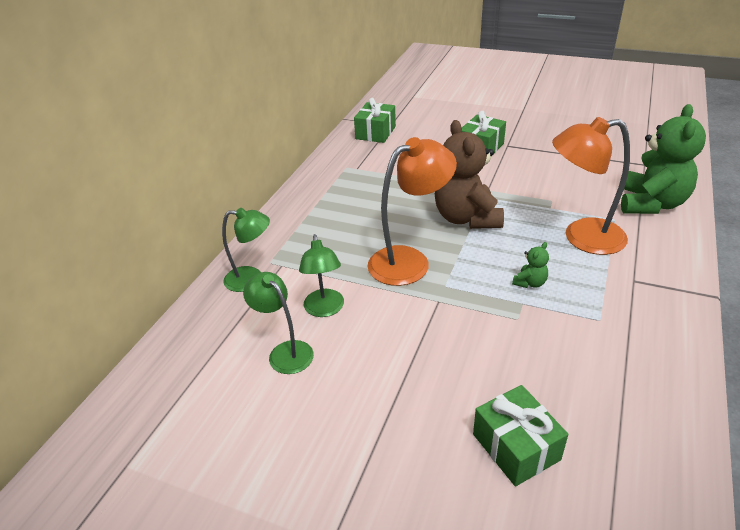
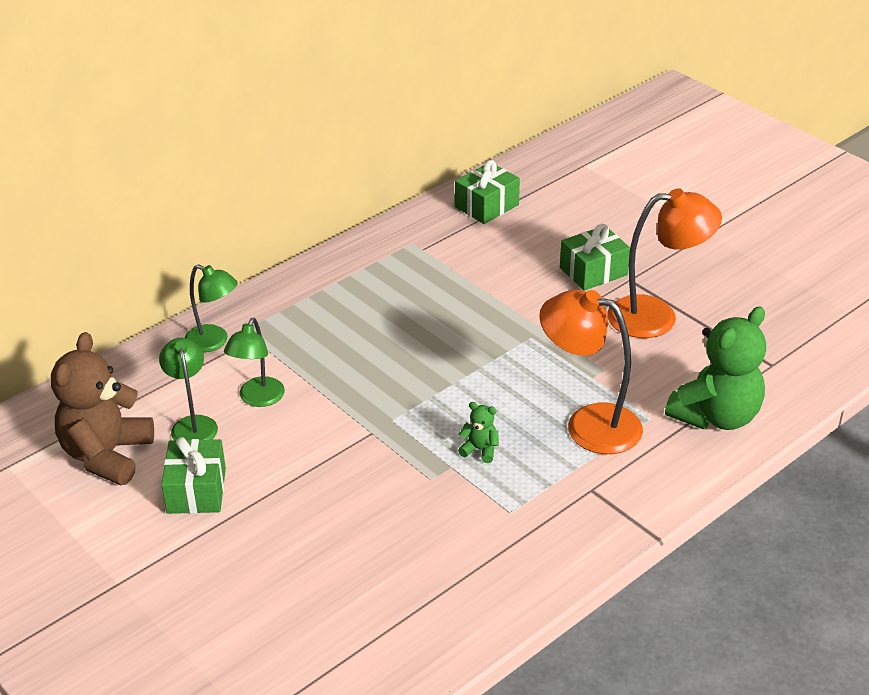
camera: 25 degrees right, 0 degrees up
(409, 261) = (381, 380): orange lamp -> orange lamp (656, 316)
(466, 218) = (486, 355): brown teddy bear -> brown teddy bear (107, 455)
(516, 447) = (319, 580): green gift -> green gift (196, 490)
(530, 283) = (480, 450): green teddy bear -> green teddy bear turned 135 degrees counterclockwise

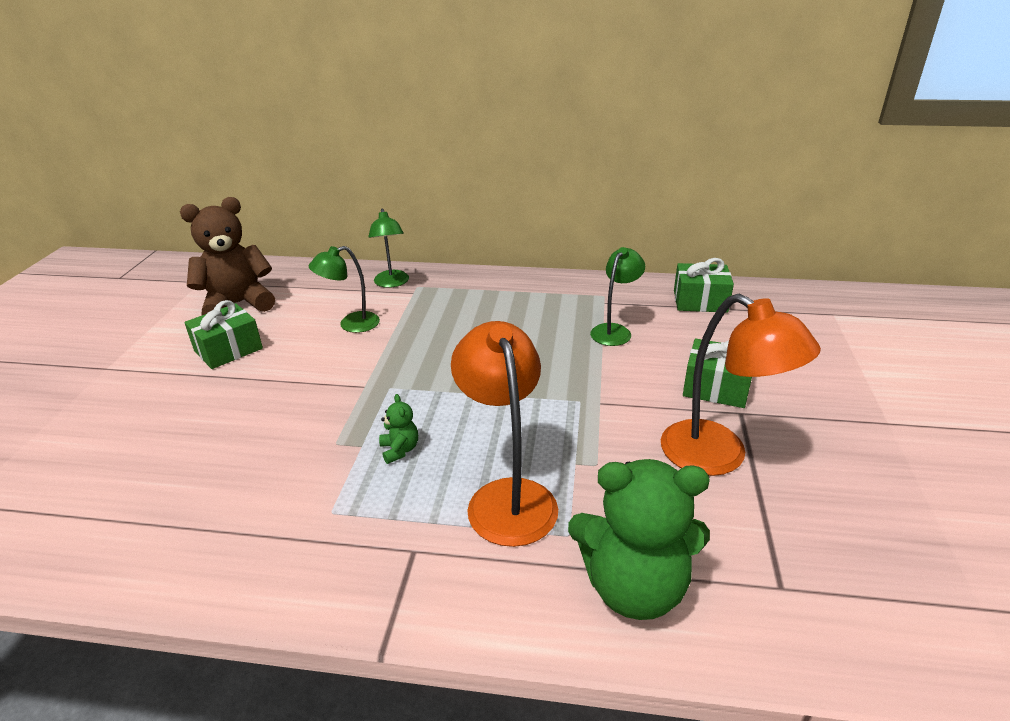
camera: 50 degrees right, 5 degrees down
(193, 424) = (298, 316): green lamp -> green lamp (614, 331)

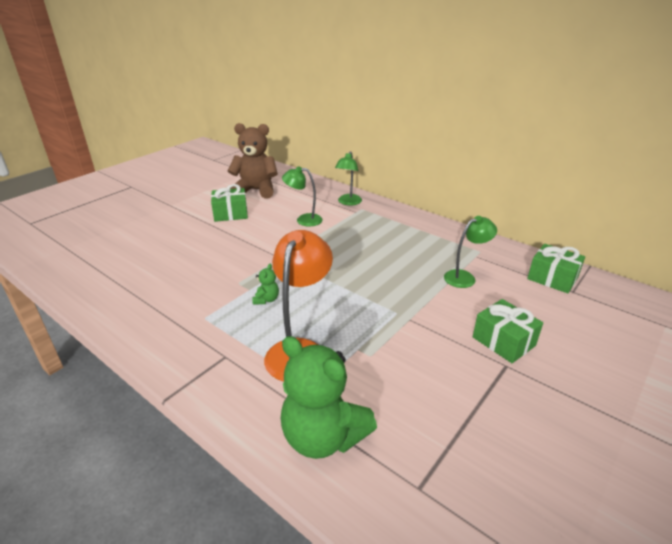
camera: 30 degrees right, 0 degrees up
(719, 456) = (459, 386): orange lamp -> none

